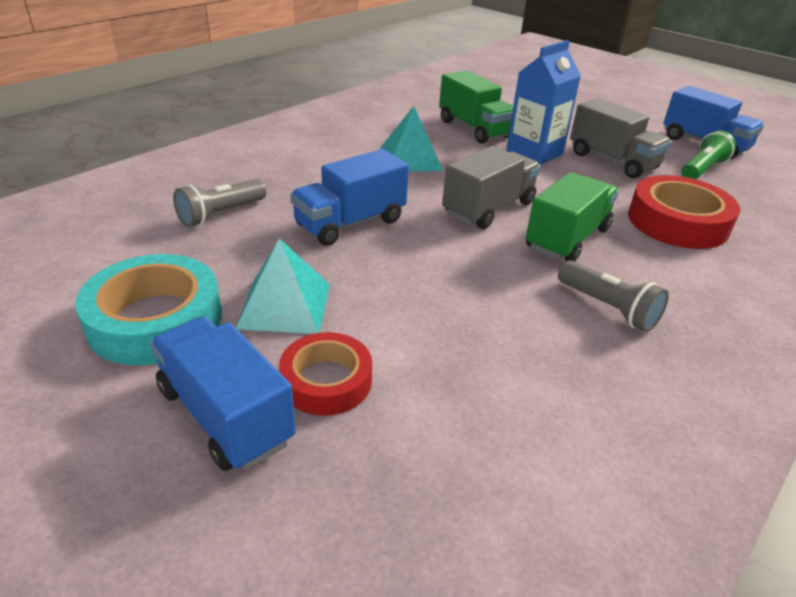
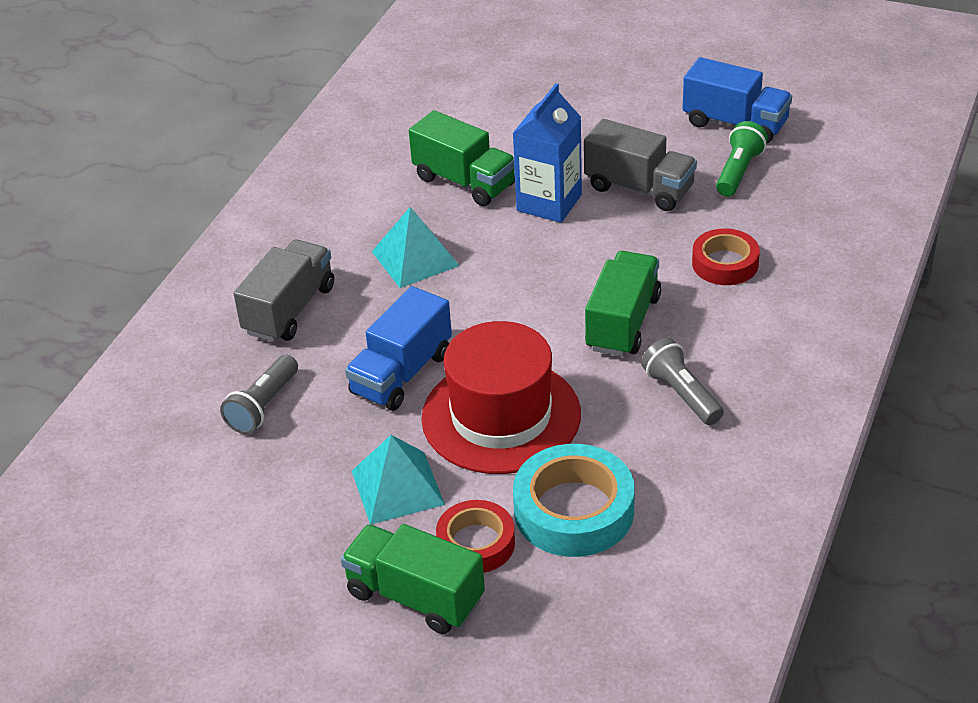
camera: 15 degrees left, 5 degrees up
(155, 320) = (295, 540): turquoise tape -> turquoise tape (574, 510)
(225, 415) = (415, 596): blue truck -> green truck
(419, 276) = (501, 416): none -> red hat
(488, 208) = (531, 307): grey truck -> grey truck (289, 310)
(608, 308) = (681, 394): grey flashlight -> grey flashlight turned 150 degrees counterclockwise
(677, 222) = (725, 263): red tape -> red tape, size x0.64

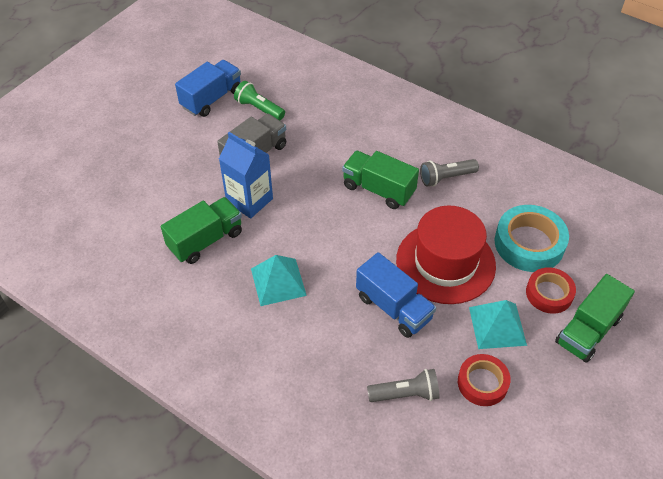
camera: 80 degrees left, 10 degrees up
(263, 406) = (405, 394): grey flashlight -> grey flashlight turned 45 degrees counterclockwise
(289, 310) = (307, 365): grey truck -> none
(725, 263) = (341, 134): red tape -> red tape (482, 383)

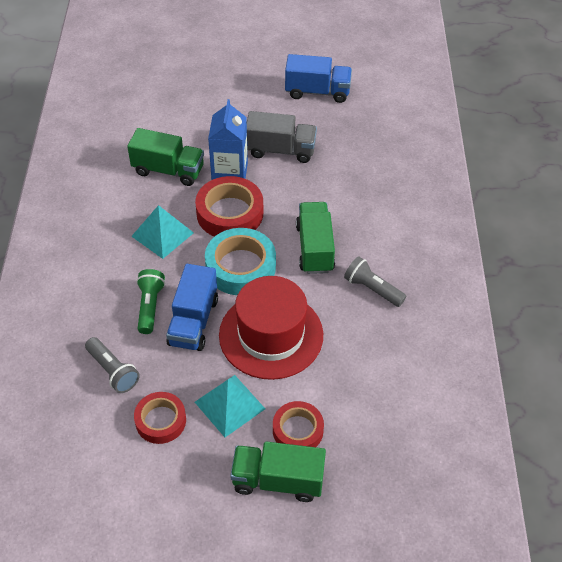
camera: 55 degrees right, 0 degrees up
(259, 109) = (334, 125): green flashlight -> green flashlight (150, 306)
(295, 223) = (230, 213): none -> red tape
(529, 243) = (346, 389): turquoise tape -> turquoise tape (240, 267)

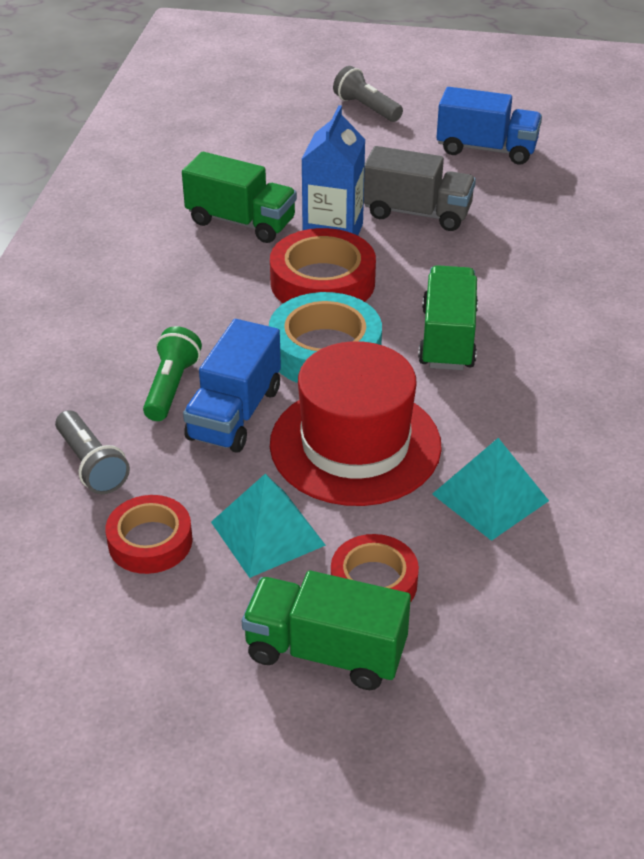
camera: 10 degrees right, 10 degrees down
(162, 234) = (213, 298): turquoise pyramid -> turquoise pyramid (490, 497)
(372, 289) = (533, 401): grey flashlight -> grey flashlight (366, 108)

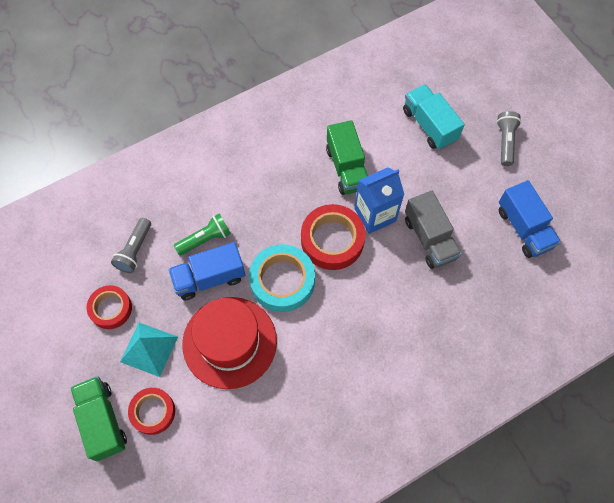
camera: 50 degrees right, 25 degrees up
(273, 141) = (429, 125): none -> turquoise truck
(447, 338) = (338, 327): green truck -> none
(490, 497) = (241, 423): turquoise pyramid -> none

